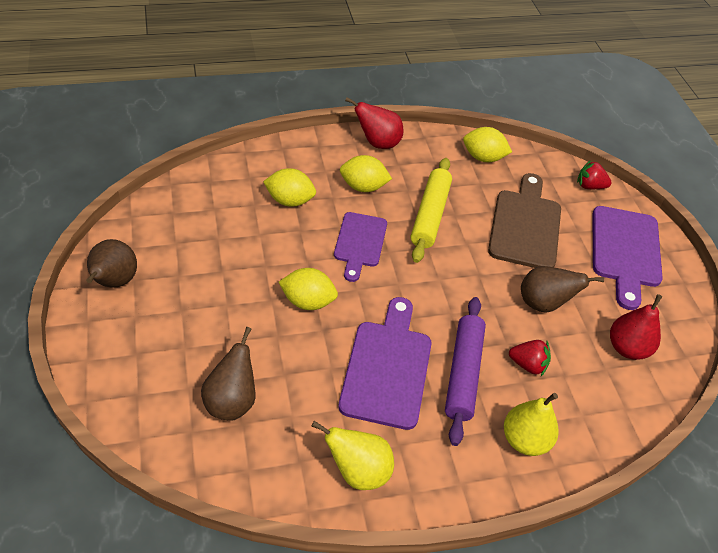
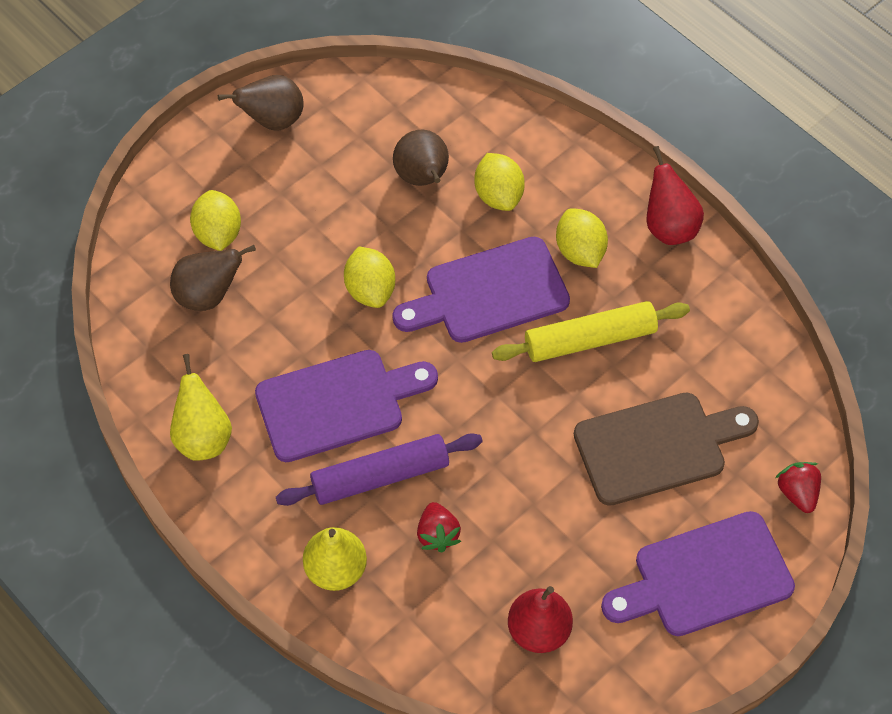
camera: 65 degrees right, 10 degrees up
(360, 243) = (489, 293): purple cutting board -> purple cutting board, size x1.52
(483, 157) = (744, 349): yellow lemon -> yellow lemon (218, 234)
(543, 303) = (541, 516): brown pear -> brown pear (423, 178)

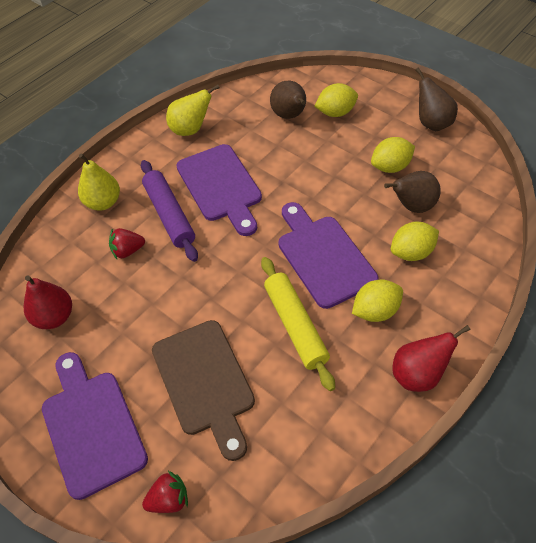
camera: 85 degrees right, 5 degrees down
(370, 290) = (310, 190): yellow lemon -> yellow lemon (390, 167)

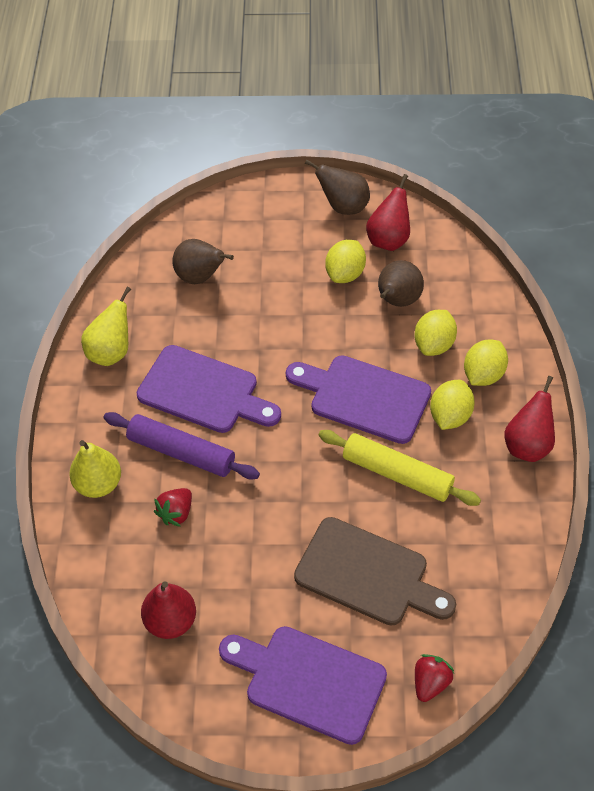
camera: 40 degrees left, 0 degrees up
(335, 112) = (243, 247): yellow lemon -> yellow lemon (483, 375)
(445, 162) = (389, 239): none -> red pear

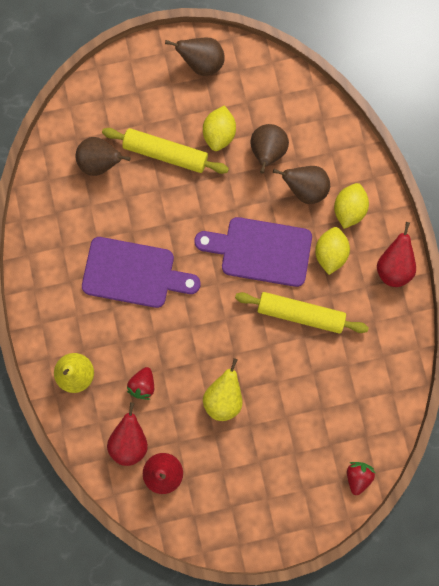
camera: 15 degrees left, 25 degrees up
(111, 352) = (49, 252): yellow pear -> yellow pear (223, 397)
(181, 452) = (132, 332): purple rolling pin -> none
(278, 281) = (165, 153): none -> yellow rolling pin
(308, 681) = (273, 495): purple cutting board -> none
(368, 574) = (296, 402): brown cutting board -> none
(389, 239) = (247, 91): red pear -> red pear (130, 441)
(434, 344) = (305, 189): yellow lemon -> brown pear

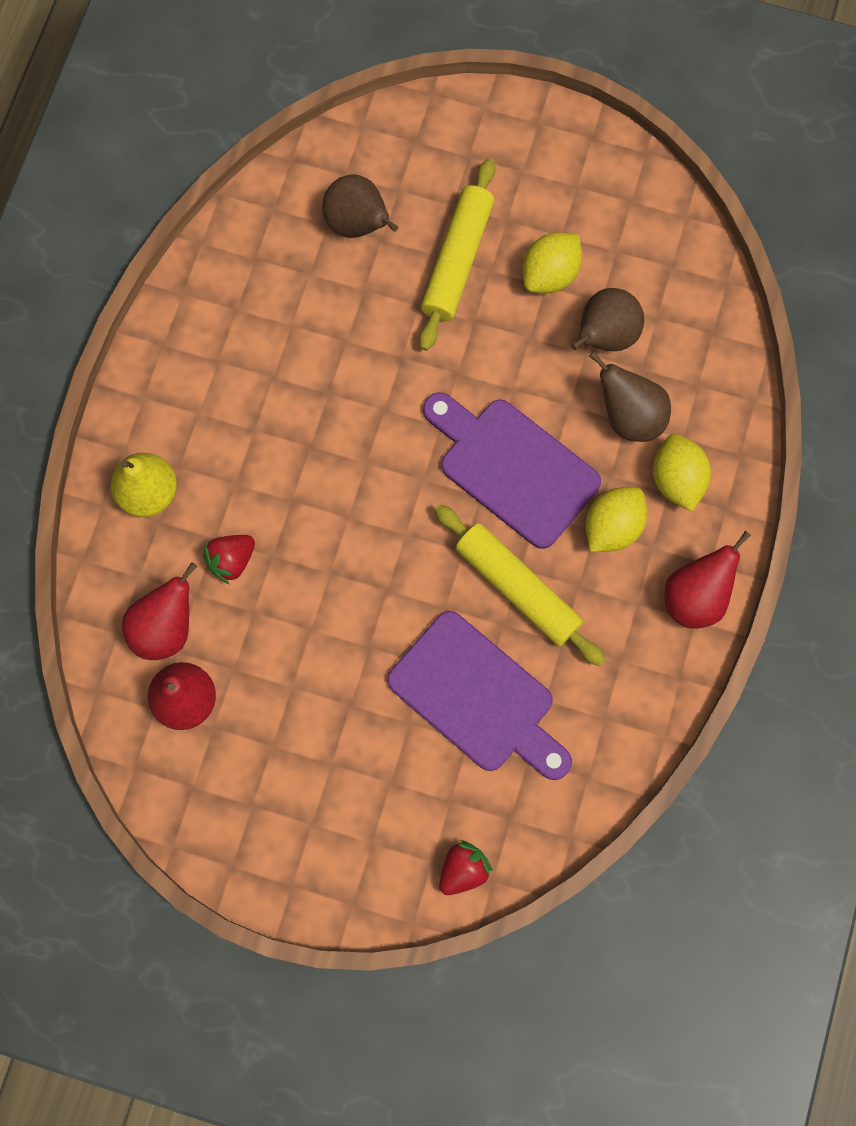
camera: 30 degrees right, 5 degrees down
(134, 273) = (313, 400): purple cutting board -> purple cutting board (478, 697)
(165, 153) = (457, 260): yellow rolling pin -> yellow rolling pin turned 60 degrees clockwise
(202, 63) = (583, 165): brown pear -> none
(223, 397) = (335, 644): yellow pear -> none
(349, 209) = (677, 480): yellow lemon -> yellow lemon turned 60 degrees counterclockwise

